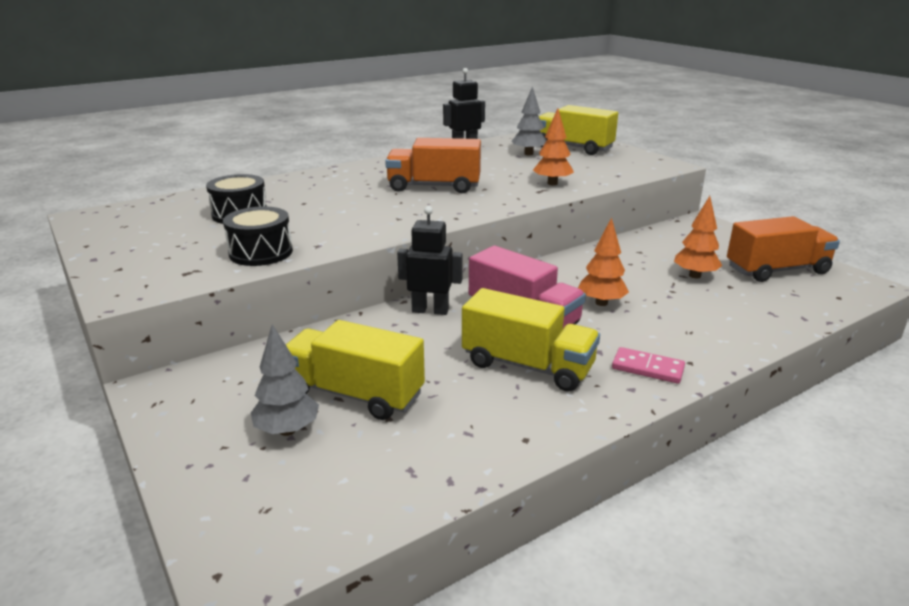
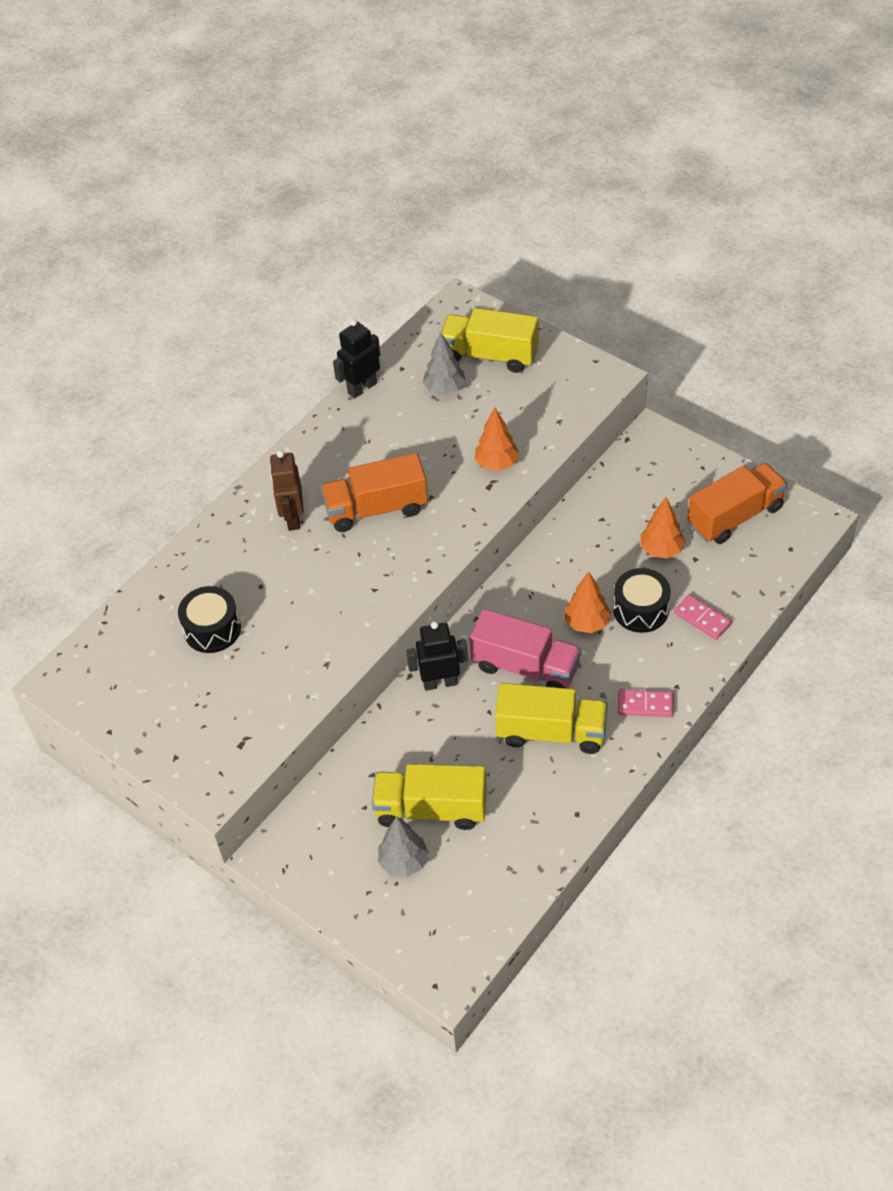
camera: 15 degrees left, 25 degrees up
(261, 252) = (283, 692): black drum -> black drum (640, 610)
(362, 181) = (292, 518): none -> brown robot
(731, 322) = (702, 618): none -> pink domino

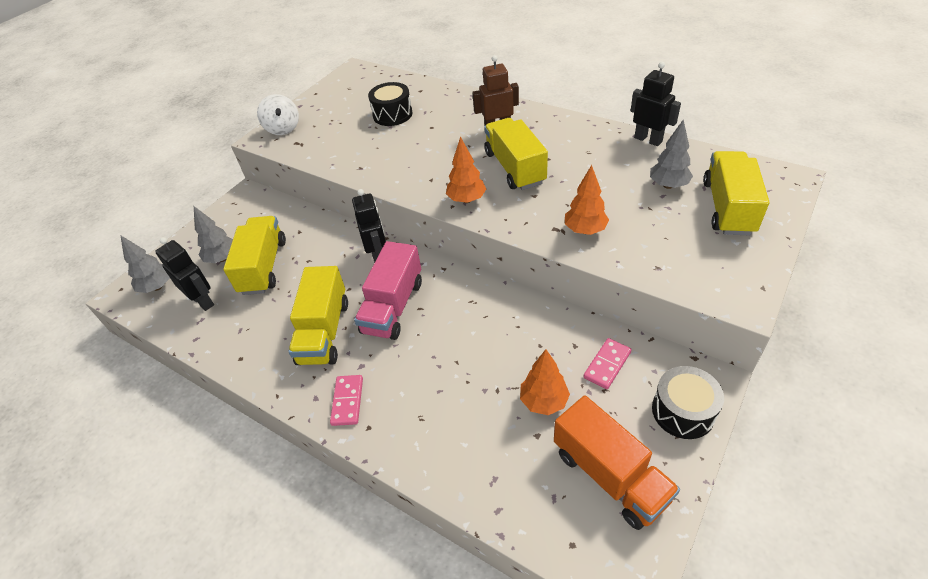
camera: 85 degrees right, 5 degrees down
(196, 766) = (283, 128): none -> white spinning top
(376, 509) = (514, 168): orange truck -> yellow truck
(441, 936) = (157, 287): none -> grey tree
(479, 872) = (203, 301): none -> black robot
(587, 623) = (443, 345): orange tree -> orange tree (466, 200)
(640, 610) = (462, 388): black drum -> black drum (683, 411)
(702, 618) = (455, 447): pink domino -> pink domino (607, 365)

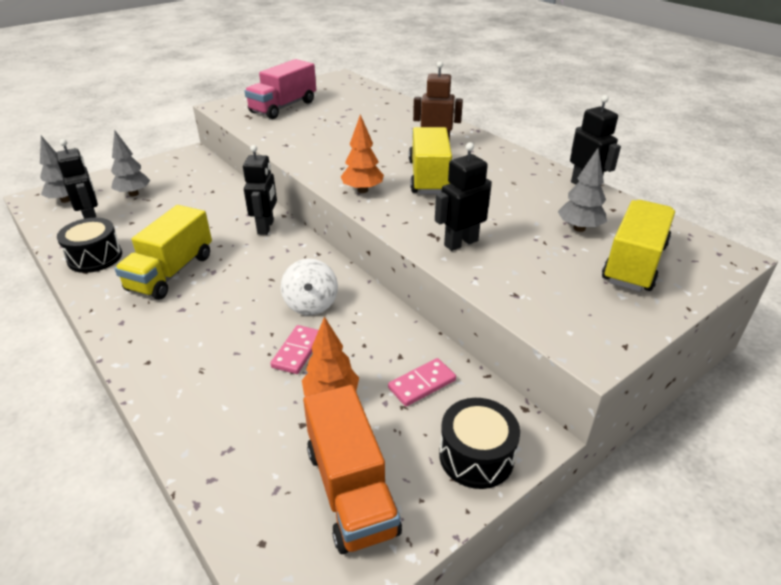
camera: 15 degrees right, 10 degrees down
(263, 267) = (161, 209): yellow truck -> none
(283, 128) = (244, 103): white spinning top -> white spinning top (311, 304)
(347, 401) = (146, 334): pink domino -> pink domino (297, 351)
(392, 114) = (347, 114): black drum -> black drum (95, 257)
(393, 307) = (247, 270): pink truck -> pink truck (283, 107)
(585, 230) = (461, 243): orange tree -> black robot

